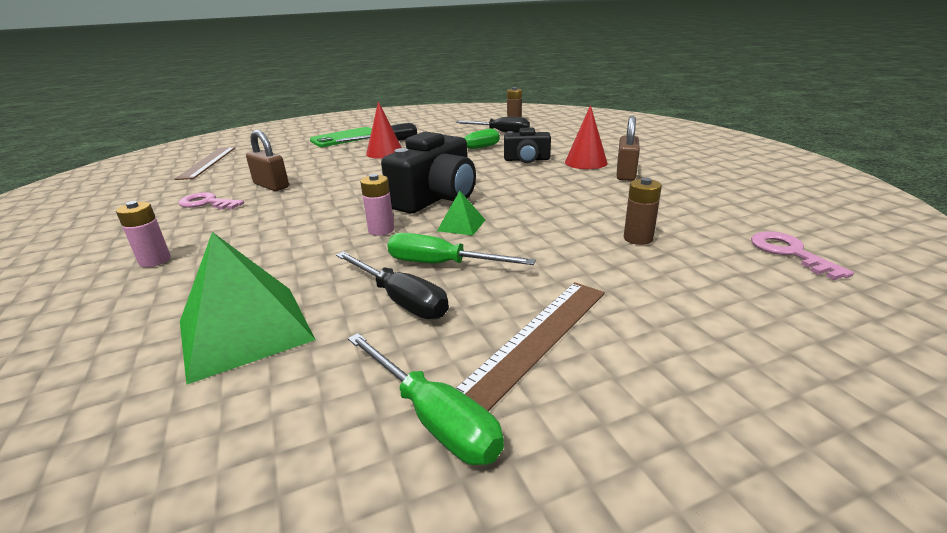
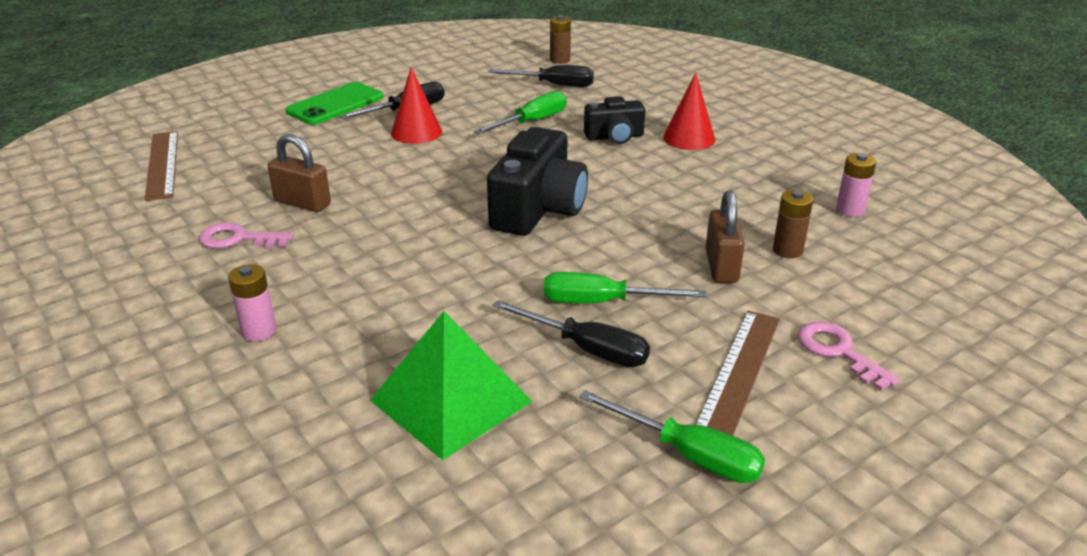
camera: 15 degrees left, 5 degrees up
(381, 230) = (504, 262): pink battery -> pink battery (850, 210)
(461, 225) = (592, 248): green pyramid -> none
(625, 174) = (742, 156): brown padlock -> brown padlock (721, 266)
(790, 253) = (932, 255): pink key -> pink key (838, 352)

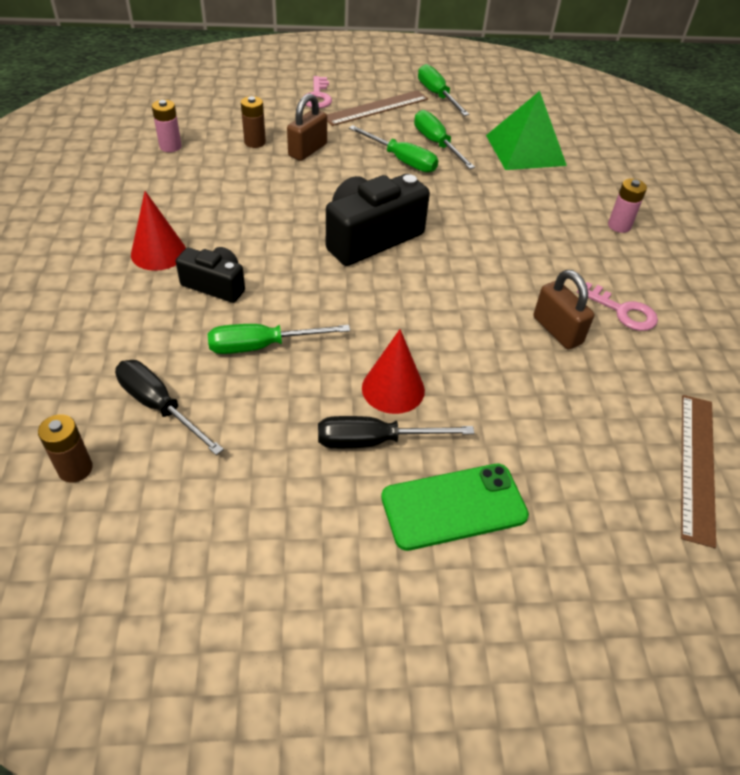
camera: 150 degrees left, 15 degrees up
(587, 349) = (436, 144): black screwdriver -> green screwdriver

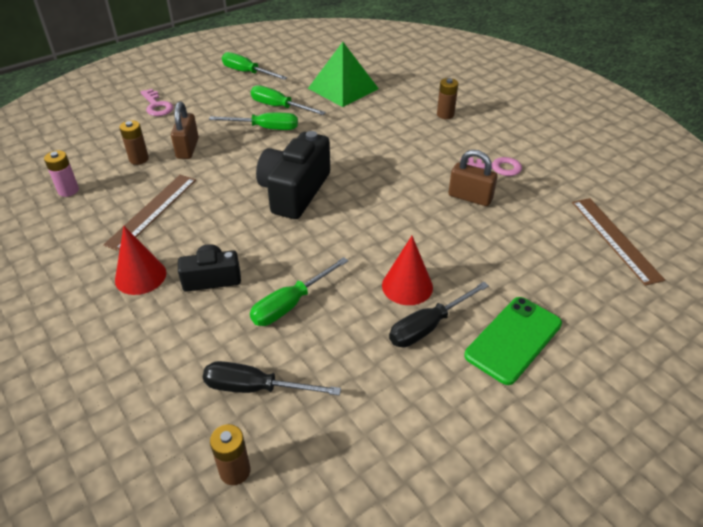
camera: 30 degrees left, 5 degrees down
(376, 108) = (211, 98): brown ruler -> brown ruler (152, 211)
(619, 226) = (445, 114): pink battery -> brown battery

